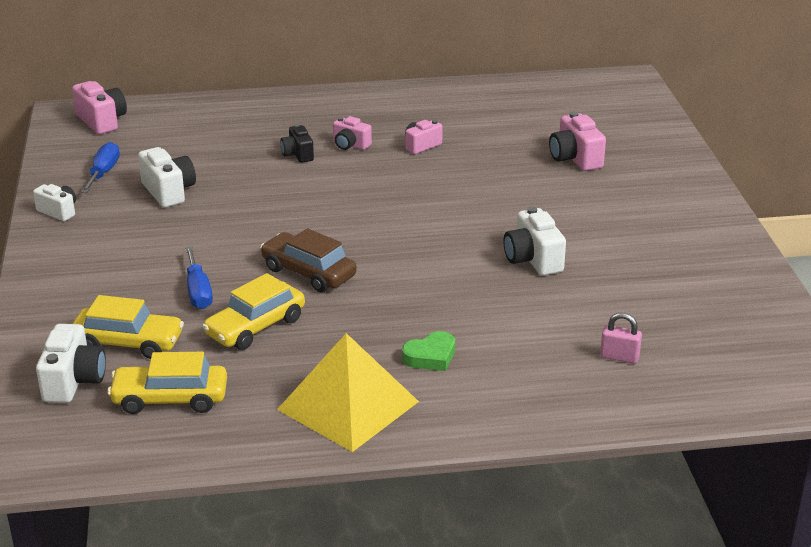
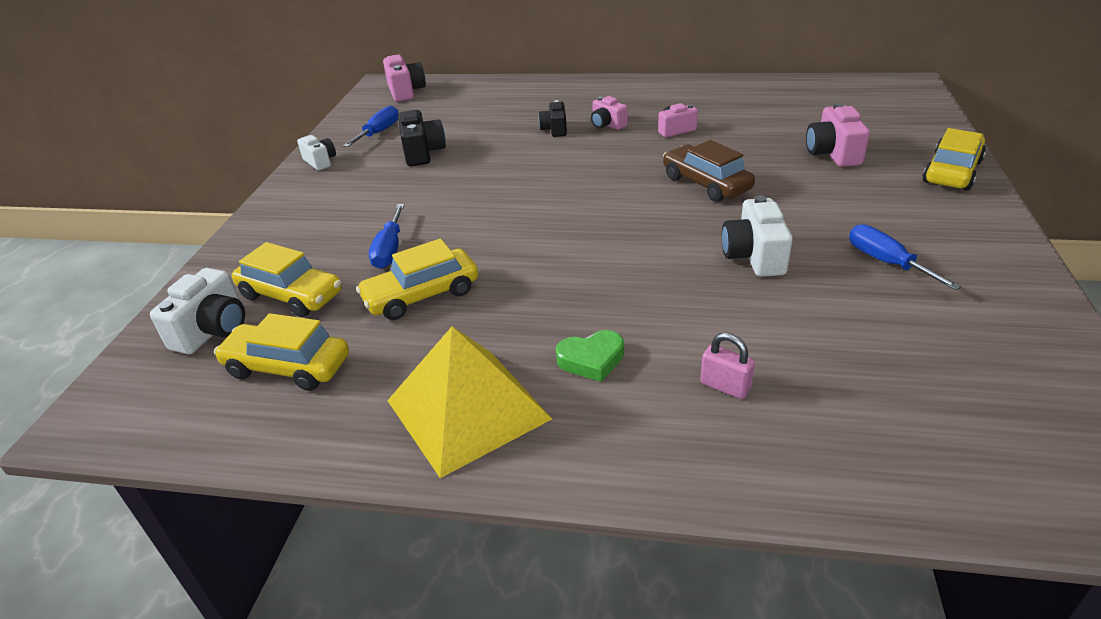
camera: 20 degrees right, 5 degrees up
(168, 191) = (422, 153): white camera -> black camera
(308, 272) = (506, 243): brown car -> brown car (706, 184)
(619, 357) = (831, 398): pink padlock -> pink padlock (725, 386)
(639, 252) = (886, 262): none -> blue screwdriver
(678, 168) = (951, 172): none -> yellow car

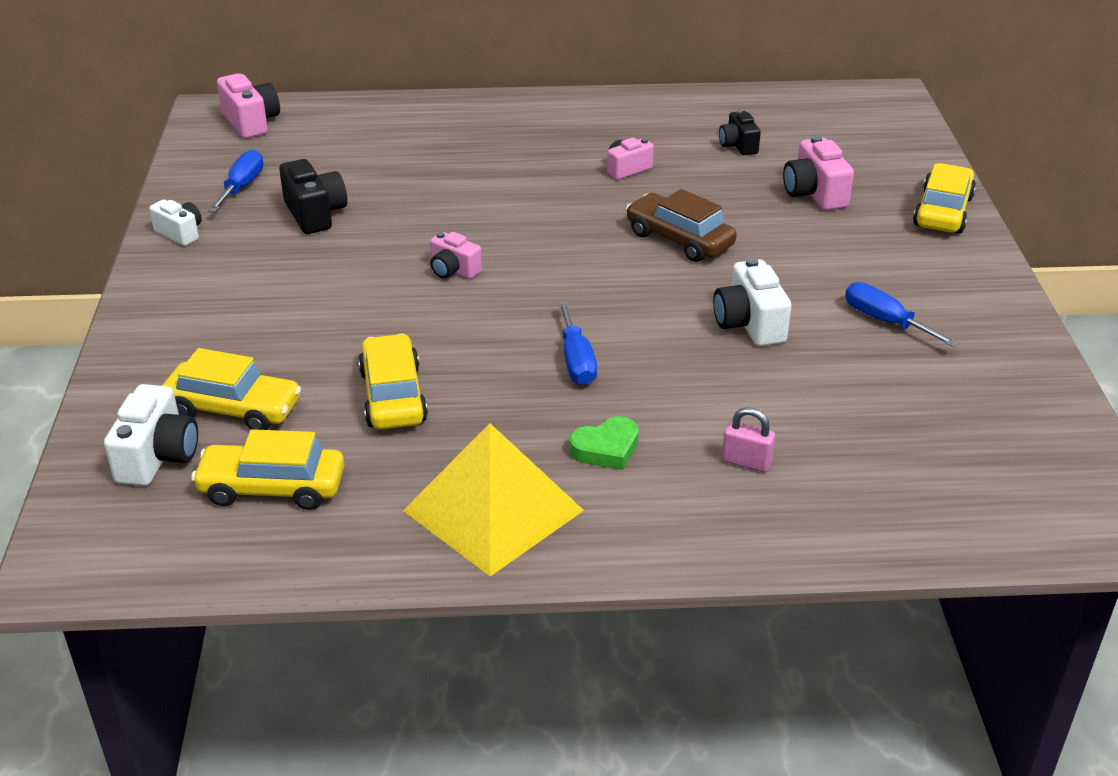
camera: 15 degrees left, 0 degrees up
(390, 250) = (330, 345): blue screwdriver -> blue screwdriver (576, 360)
(422, 295) = (393, 396): yellow car -> yellow car turned 120 degrees clockwise
(554, 129) = (476, 174): black camera -> black camera (738, 145)
(607, 125) = (541, 165): pink camera -> pink camera (453, 270)

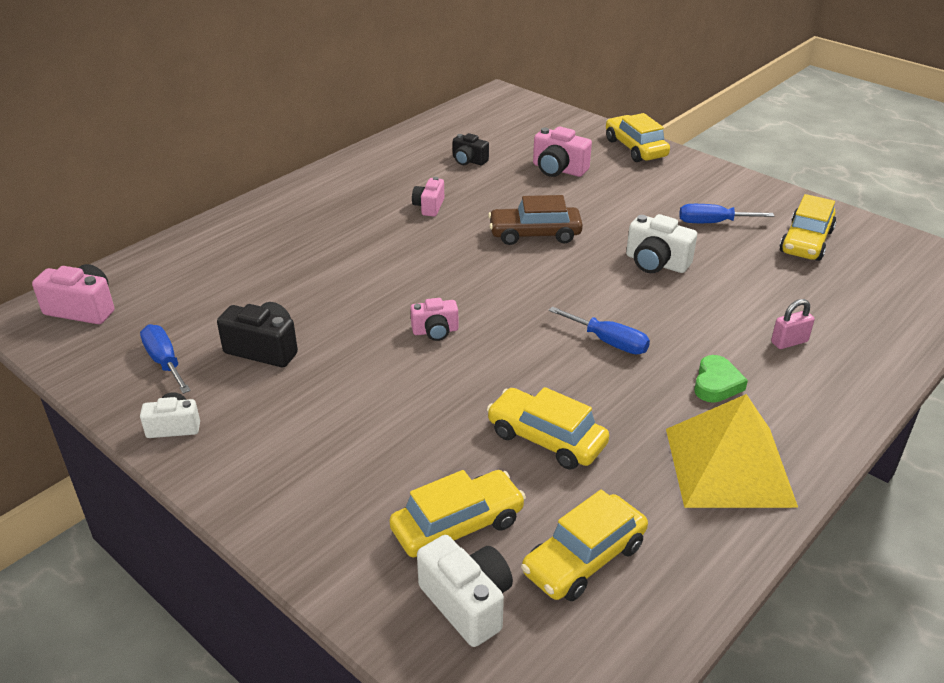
camera: 45 degrees left, 0 degrees up
(959, 393) = (806, 241): none -> yellow car

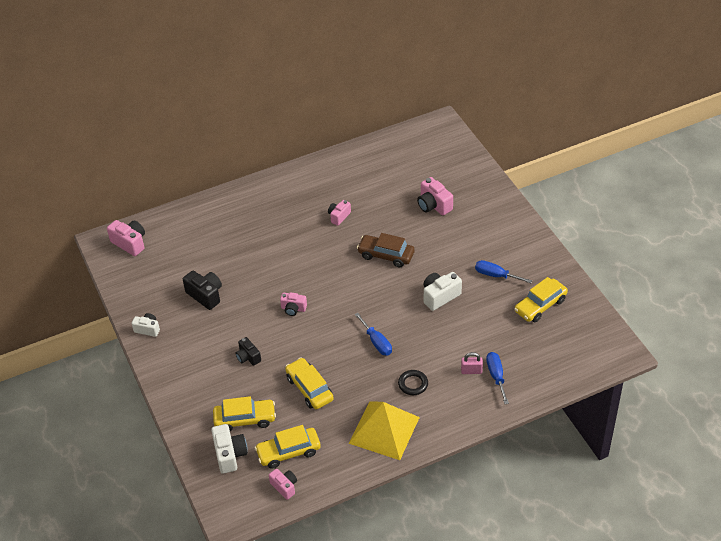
camera: 25 degrees right, 10 degrees up
(164, 362) = (156, 289): blue screwdriver -> blue screwdriver (496, 376)
(469, 161) = (384, 183): black camera -> black camera (248, 357)
(623, 630) = (284, 487): none -> pink camera
(635, 148) = (495, 199): yellow car -> none
(656, 263) = (440, 296): white camera -> white camera turned 90 degrees clockwise
(716, 384) = (413, 384): green heart -> black ring

